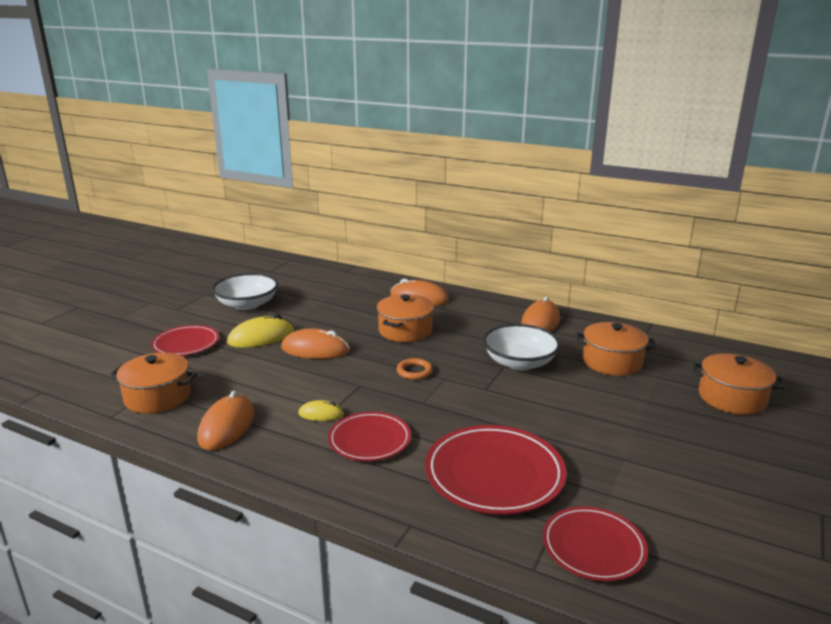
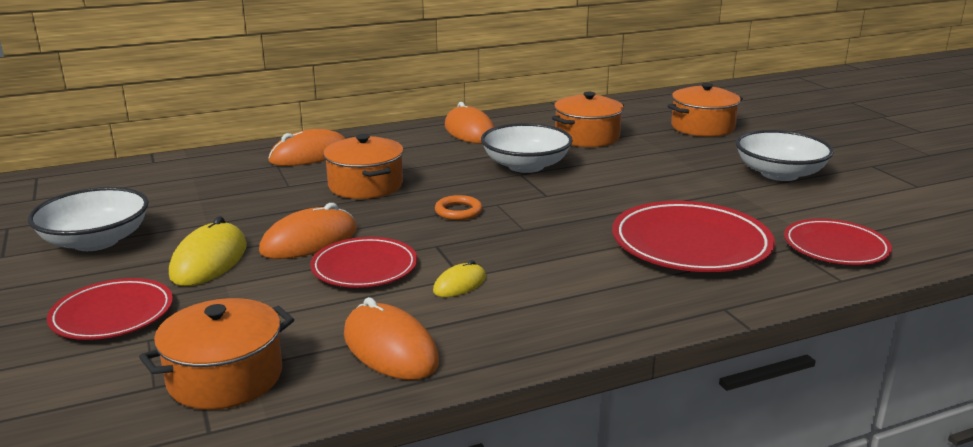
camera: 50 degrees left, 0 degrees up
(369, 440) = (552, 277): red plate -> red plate (364, 267)
(701, 469) = (779, 174): none -> white bowl

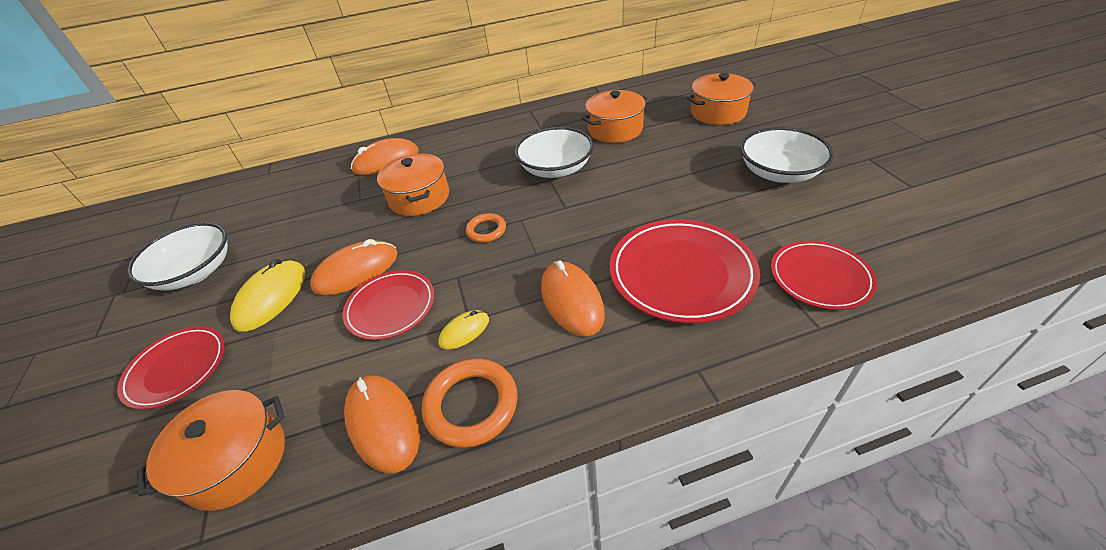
camera: 10 degrees right, 20 degrees up
(470, 131) = (519, 126): orange mouse -> orange mouse (572, 300)
(487, 334) = (471, 405): none -> orange ring

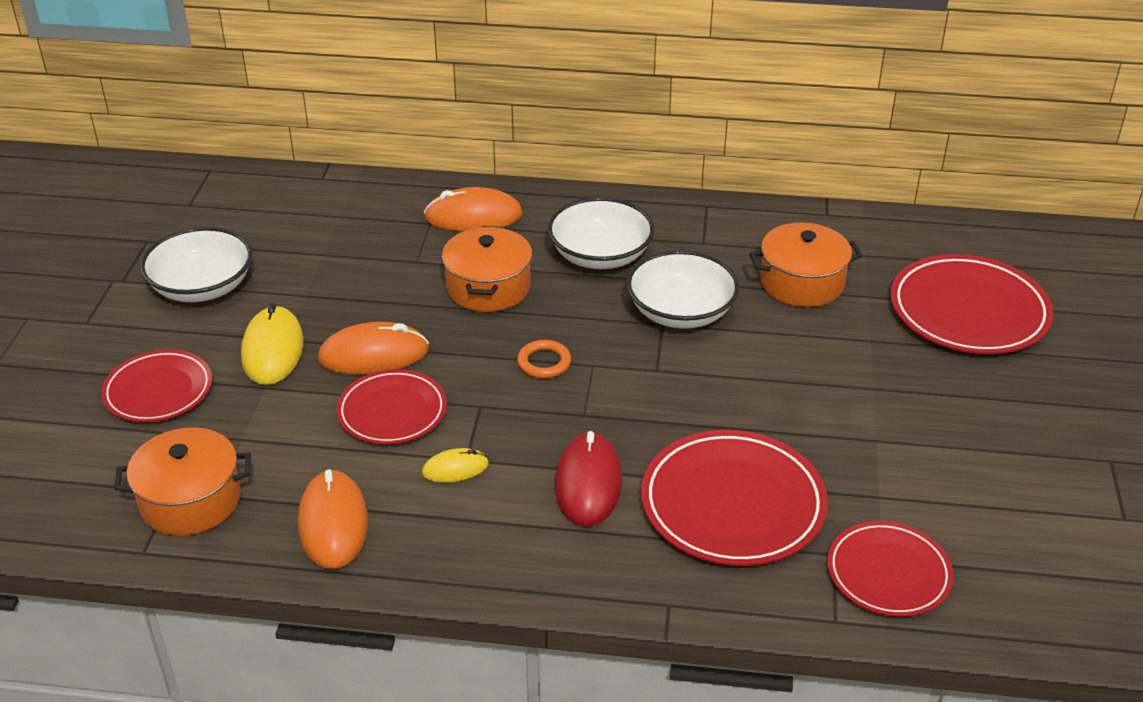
camera: 20 degrees right, 5 degrees down
(272, 297) = (273, 350): yellow mouse -> yellow mouse turned 45 degrees counterclockwise
(471, 405) = (424, 541): orange ring -> none
(572, 300) = (588, 483): orange mouse -> red mouse
(718, 112) = (969, 311): orange pot -> red plate
(779, 172) = (967, 431): white bowl -> white bowl (600, 255)

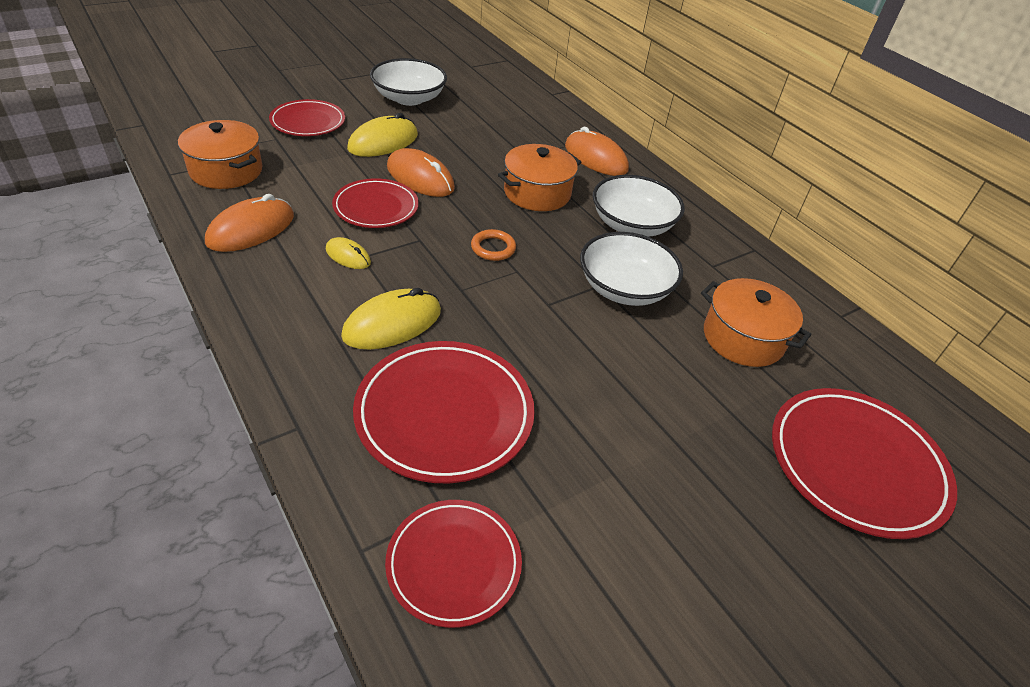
camera: 45 degrees right, 5 degrees up
(588, 483) = (392, 323): red mouse -> yellow mouse

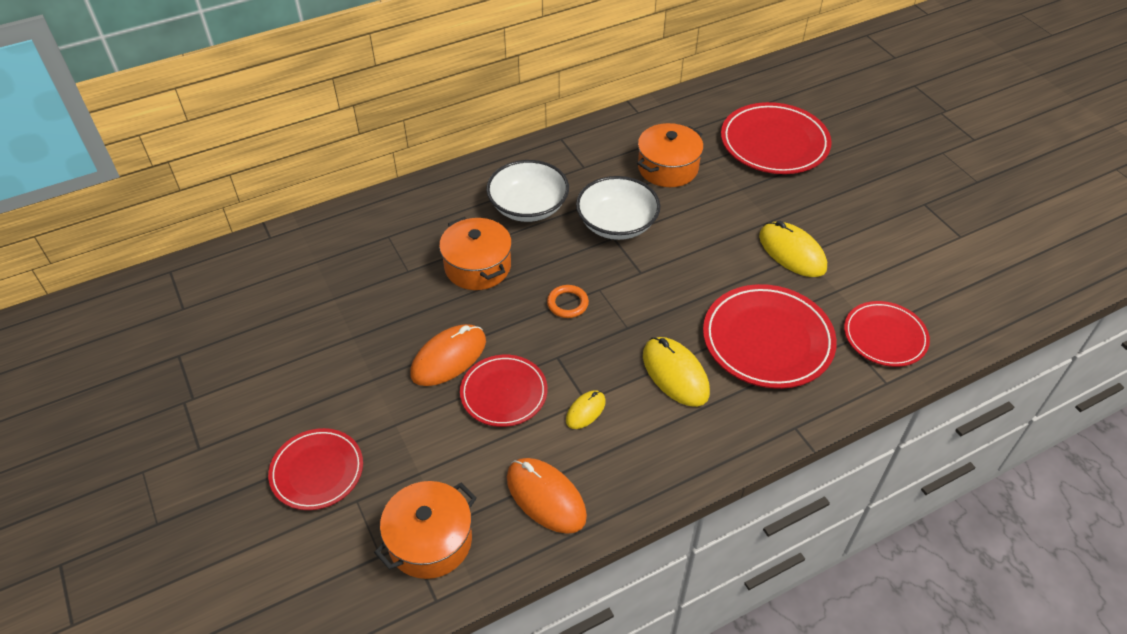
camera: 80 degrees left, 5 degrees up
(383, 142) = (372, 392): yellow mouse -> yellow mouse (792, 252)
(409, 98) = (265, 371): white bowl -> none
(595, 158) = (414, 217): orange mouse -> none

